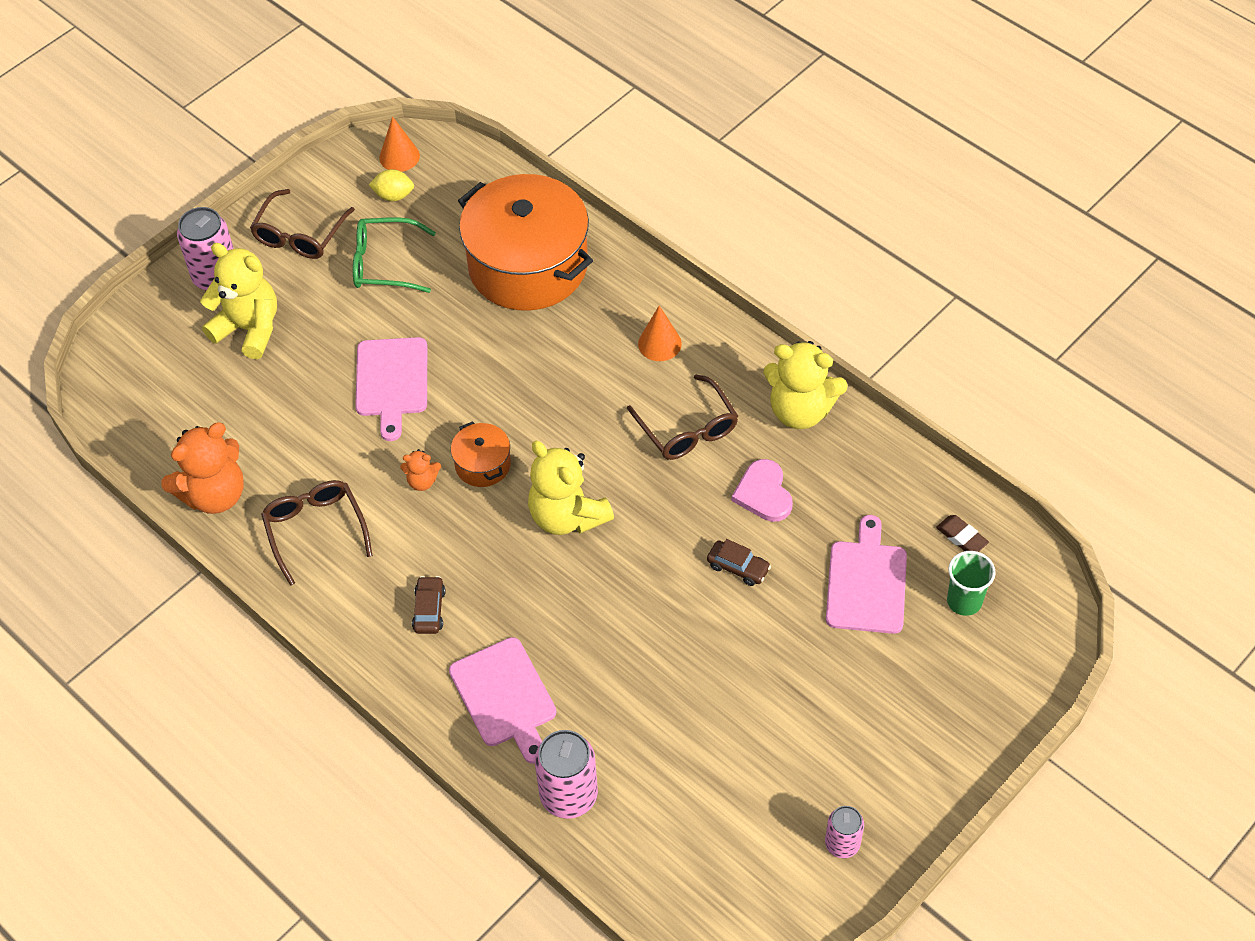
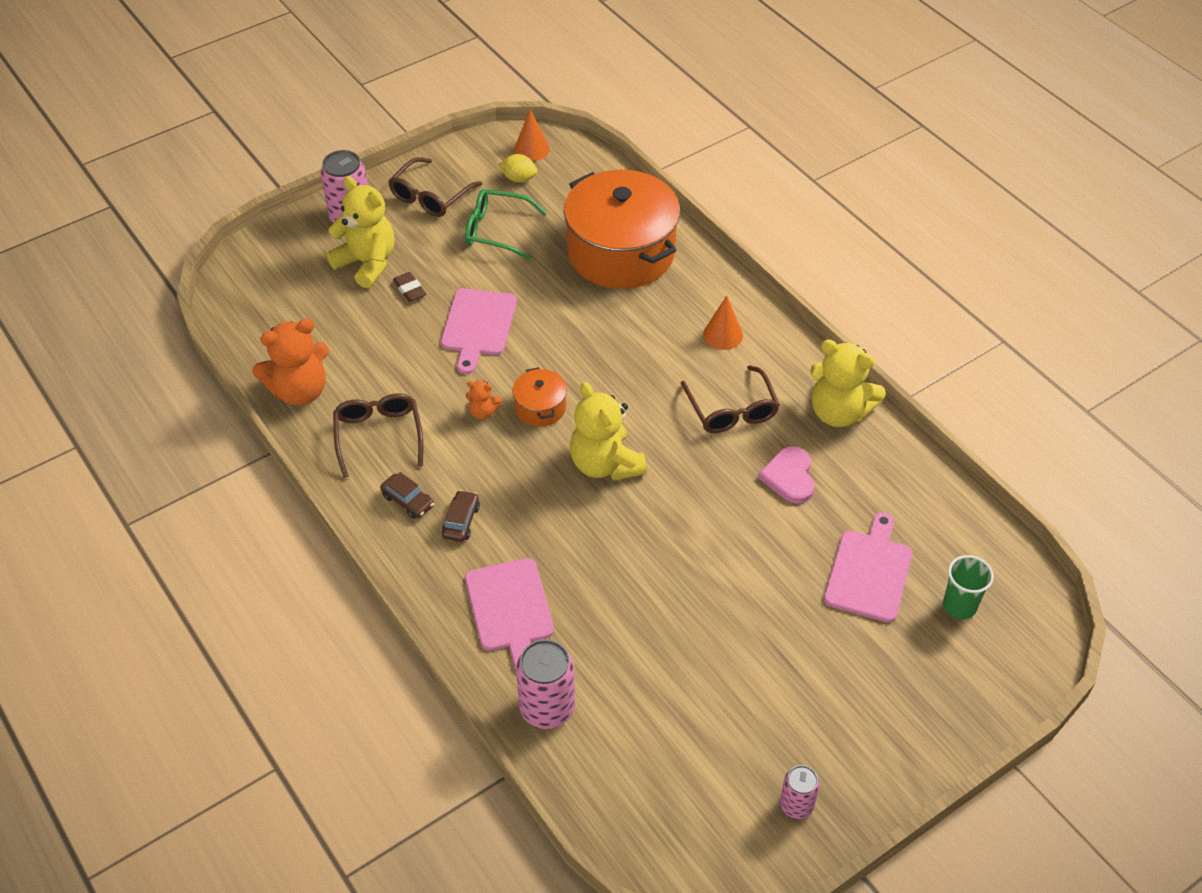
camera: 10 degrees right, 5 degrees down
(738, 567) = (751, 536): brown car -> brown car (408, 501)
(961, 537) = (968, 548): brown eraser -> brown eraser (410, 289)

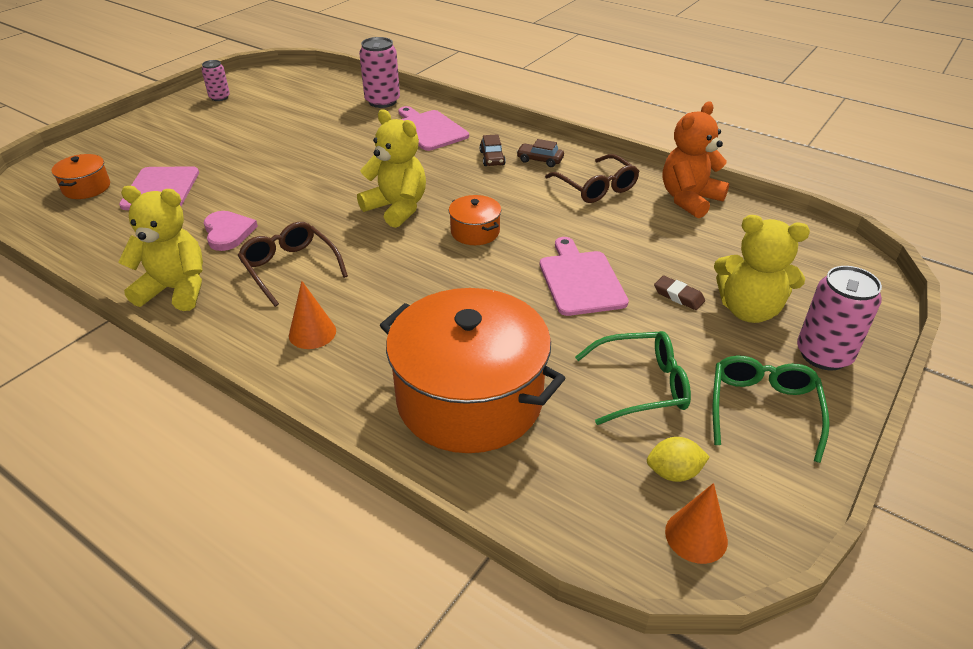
camera: 160 degrees right, 10 degrees down
(430, 196) = (763, 409): brown glasses -> green glasses
(483, 412) = (523, 218): orange teddy bear -> none
(959, 606) = (86, 188): green cup -> orange pot

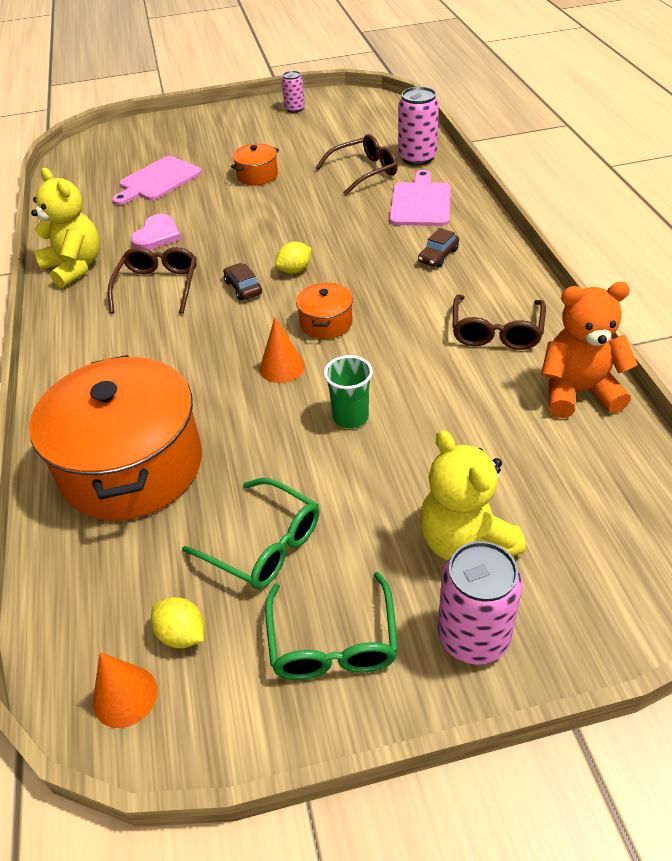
camera: 45 degrees right, 5 degrees up
(86, 188) = (121, 159): orange pot -> orange pot (257, 175)
(312, 333) = (106, 348): orange cone -> orange cone (282, 367)
(352, 123) = (364, 172): none -> brown glasses
(397, 208) = (295, 270): yellow teddy bear -> yellow lemon
(540, 160) = (481, 277): brown car -> brown car (243, 288)
(580, 280) = (350, 417): pink cutting board -> green cup
(678, 296) = (416, 485): brown eraser -> none
(763, 409) = (333, 641): green glasses -> green glasses turned 120 degrees clockwise

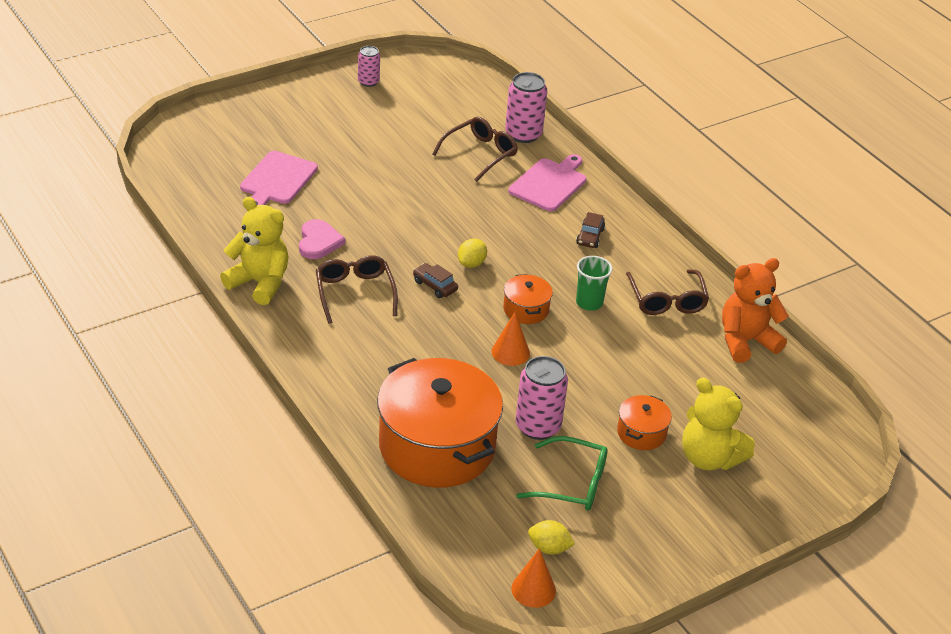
camera: 25 degrees left, 5 degrees down
(257, 175) = (377, 166): orange pot -> orange pot (641, 433)
(333, 641) = (651, 533): green glasses -> none
(350, 417) = (586, 384): green cup -> green cup (589, 303)
(420, 202) = (549, 183): pink cutting board -> pink cutting board turned 45 degrees clockwise
(473, 636) = (738, 513): pink can -> pink can (538, 426)

